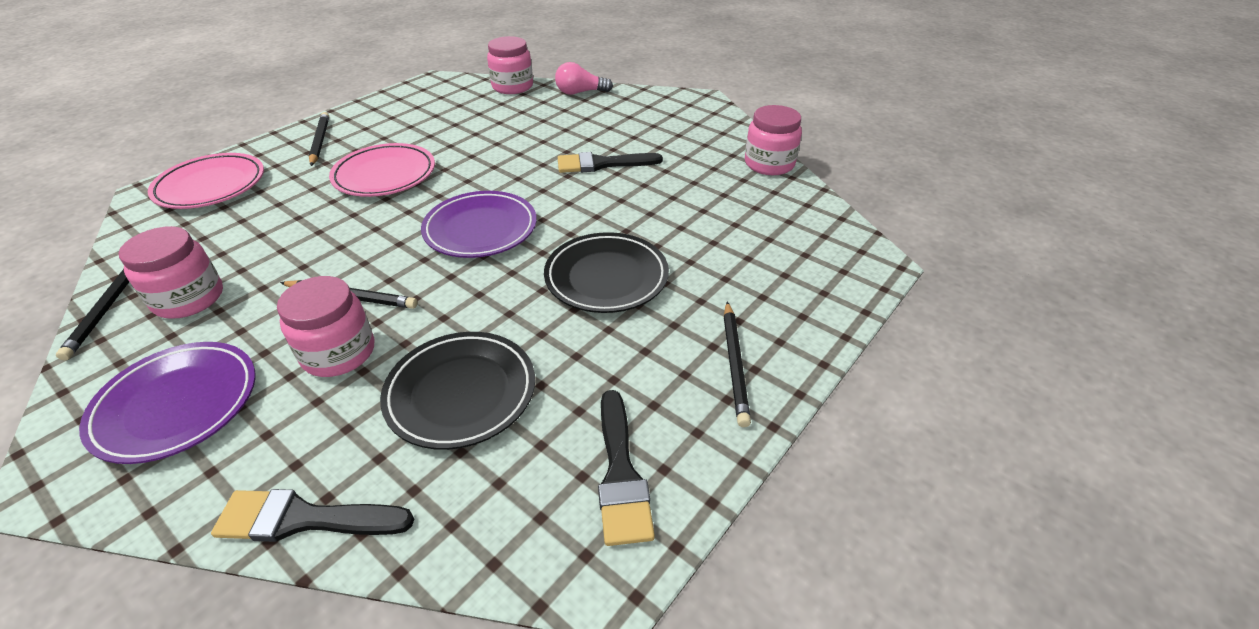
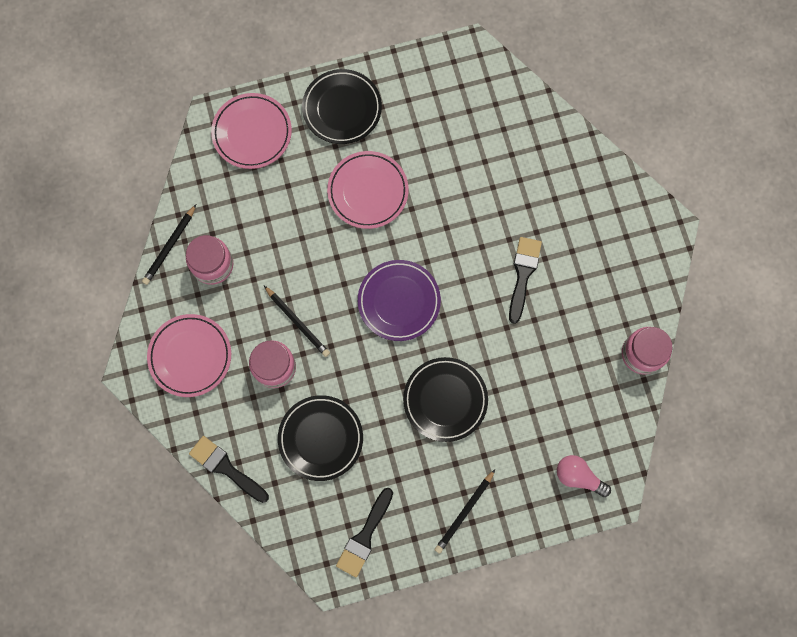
camera: 35 degrees right, 35 degrees up
(177, 405) = (190, 356): purple plate -> pink plate
(320, 141) = (342, 109): black pencil -> black plate
(512, 87) = (528, 103): pink jar -> none
(580, 92) = (577, 150): pink light bulb -> pink light bulb (578, 476)
(602, 164) = (523, 274): black brush -> black brush turned 75 degrees clockwise

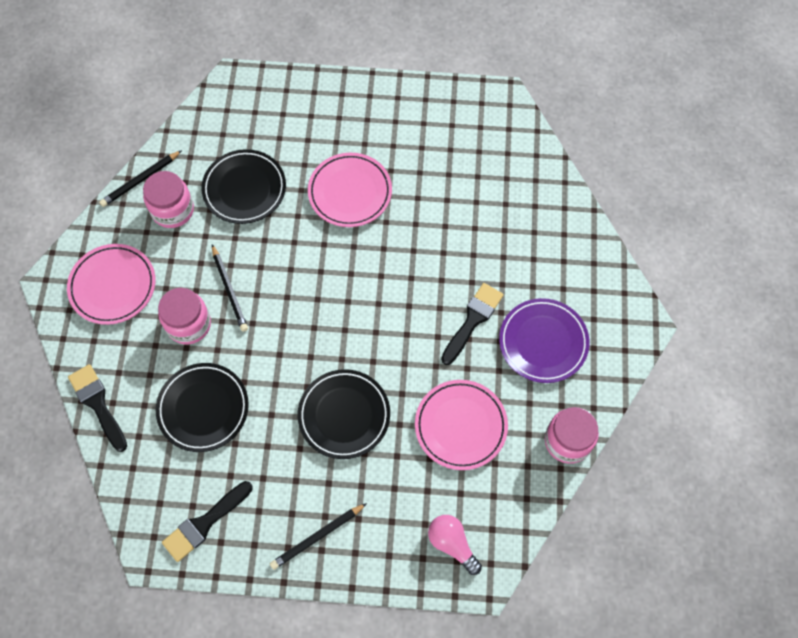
camera: 20 degrees right, 10 degrees down
(252, 133) = (263, 106): pink plate -> pink plate (460, 426)
(342, 109) = (356, 111): black plate -> black plate (244, 189)
(399, 301) = (337, 304): purple plate -> purple plate (543, 342)

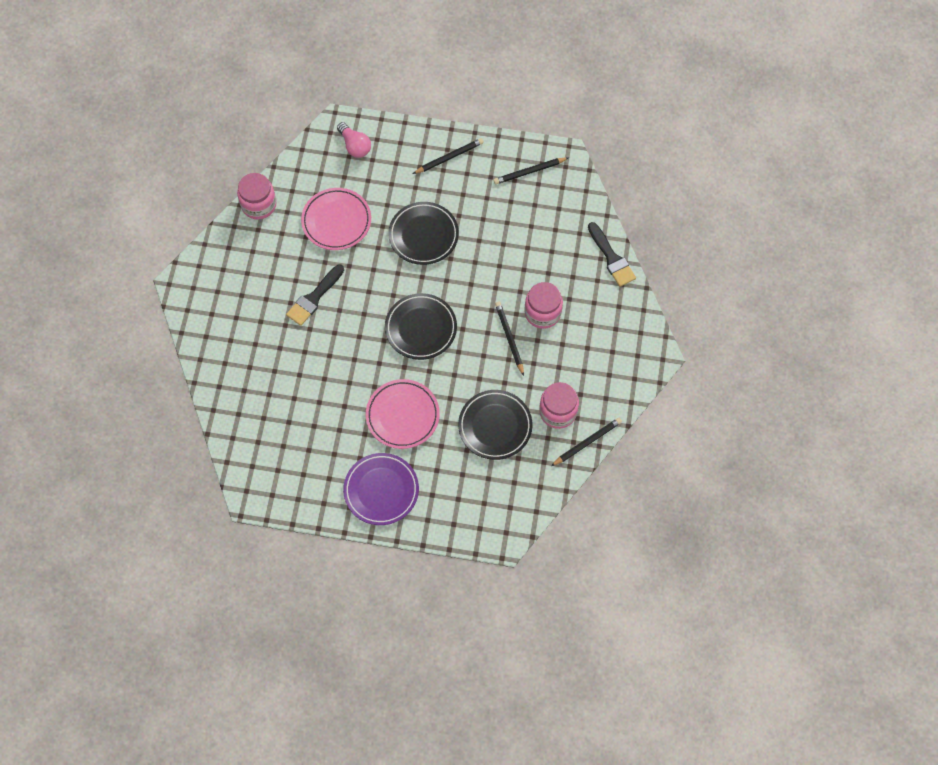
camera: 175 degrees left, 0 degrees up
(113, 286) = (606, 349): pink plate -> none
(203, 408) = (530, 248): black plate -> black plate (421, 328)
(204, 523) = (529, 172): black brush -> black pencil
(543, 342) = (261, 276): purple plate -> purple plate (381, 490)

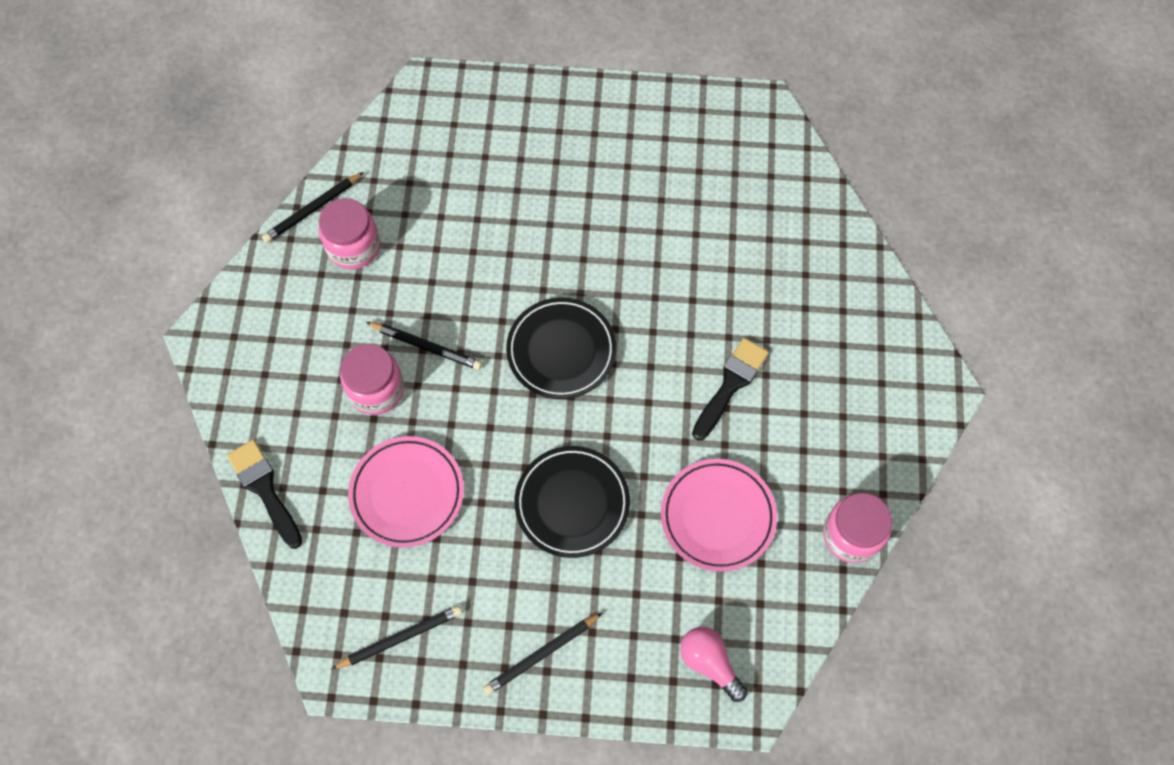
camera: 175 degrees right, 0 degrees up
(381, 490) = (592, 128): purple plate -> none
(402, 415) = (574, 225): pink plate -> pink plate (407, 493)
(495, 426) = (443, 221): black plate -> none
(509, 338) = (426, 346): black pencil -> black pencil turned 45 degrees counterclockwise

